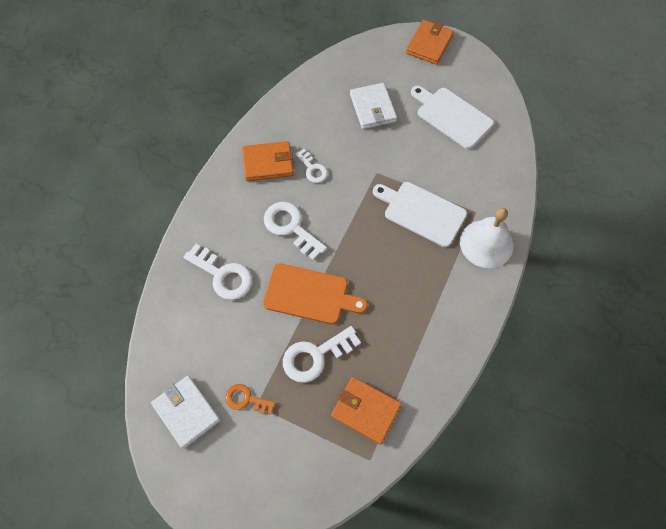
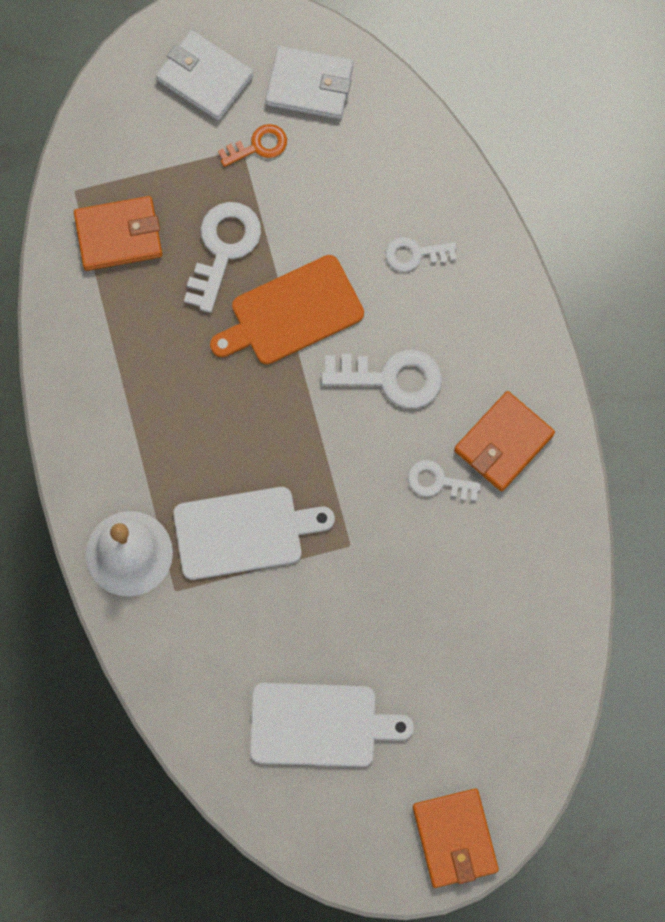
camera: 140 degrees right, 10 degrees up
(223, 275) = (415, 254): white key -> white key, size x0.60
(372, 108) = (441, 647): white wallet -> white wallet (205, 78)

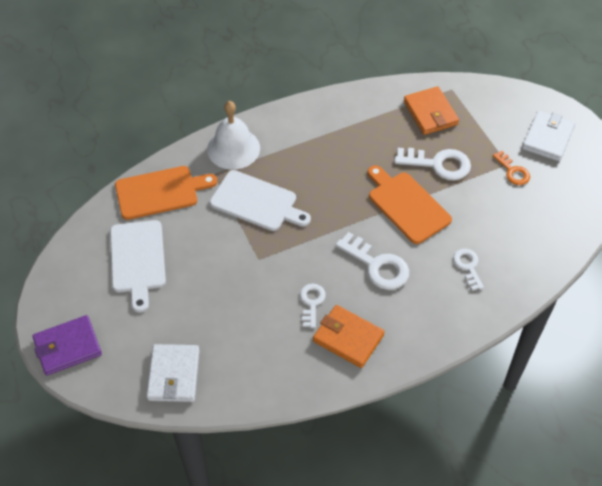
camera: 80 degrees right, 20 degrees down
(196, 678) = (160, 192): none -> orange cutting board
(244, 532) = (257, 202): white cutting board -> white cutting board turned 45 degrees counterclockwise
(309, 85) = (564, 192): white wallet -> white wallet (173, 375)
(391, 378) = (377, 265): white key -> white key turned 45 degrees counterclockwise
(454, 838) = (68, 347): orange wallet -> purple wallet

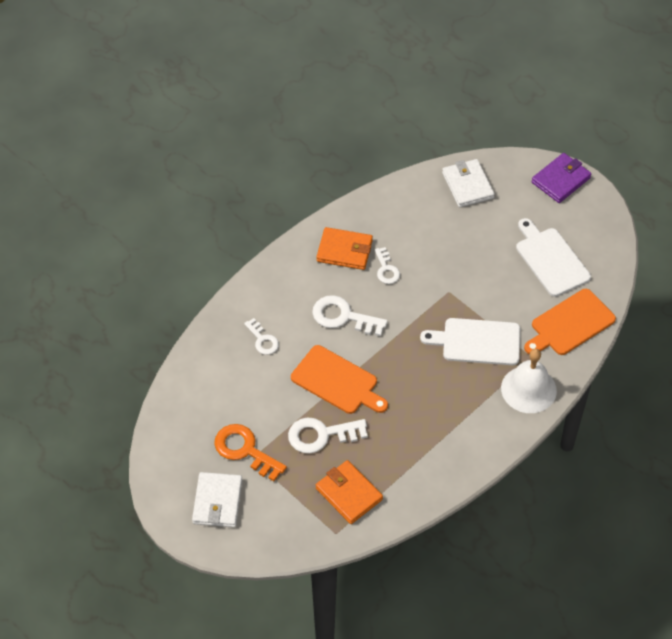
camera: 160 degrees right, 0 degrees up
(513, 171) = (245, 450): orange key -> orange key, size x1.66

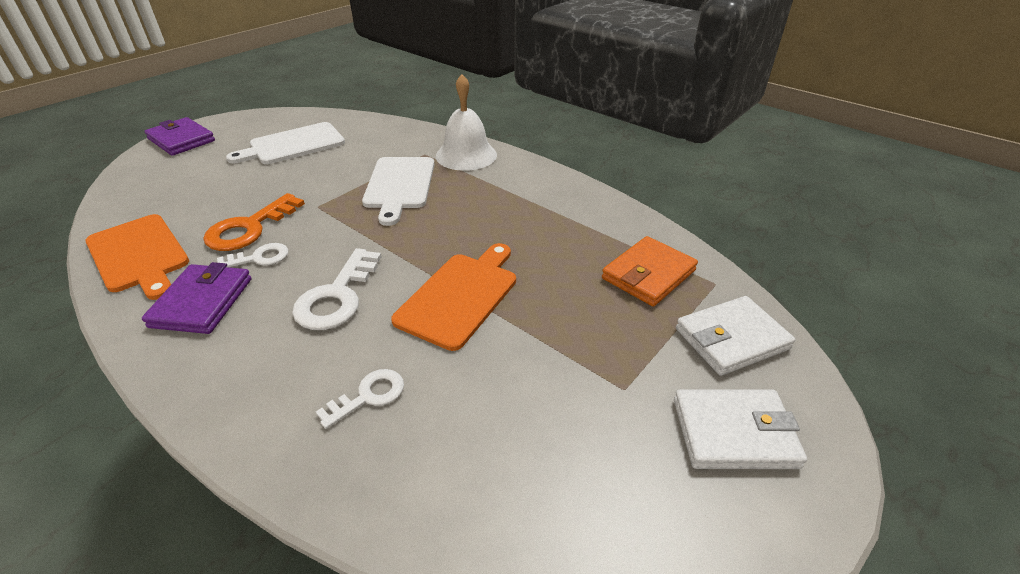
camera: 95 degrees left, 15 degrees down
(245, 450) = (612, 401): orange key -> orange key (249, 228)
(321, 435) = (559, 307): white key -> none
(344, 251) = (202, 302): orange wallet -> purple wallet
(468, 185) = (145, 196): white wallet -> white wallet (731, 339)
(570, 324) = (383, 135): orange cutting board -> orange cutting board (139, 255)

